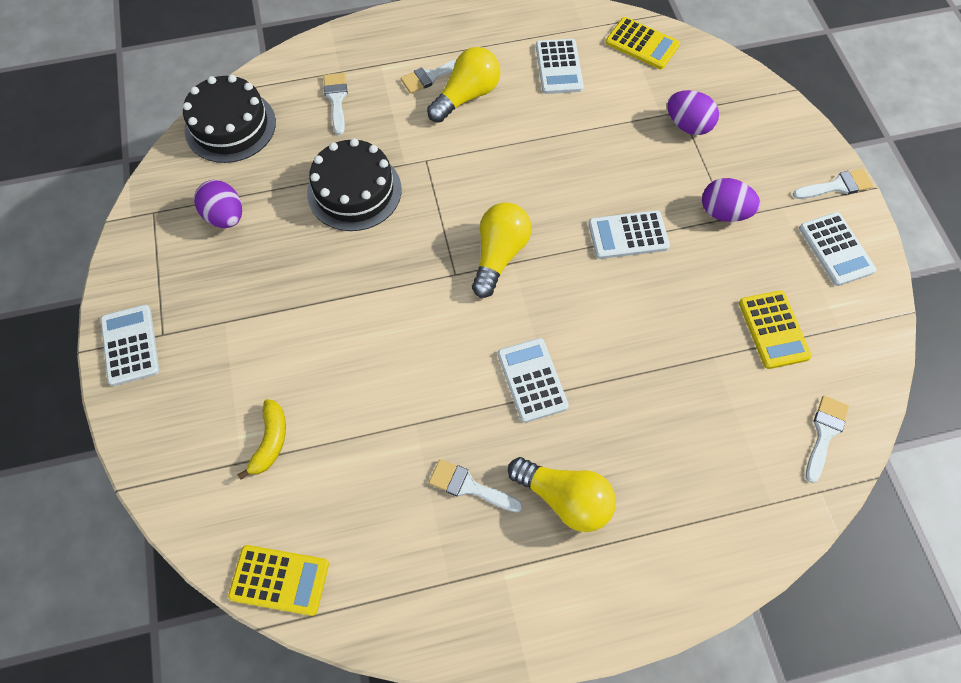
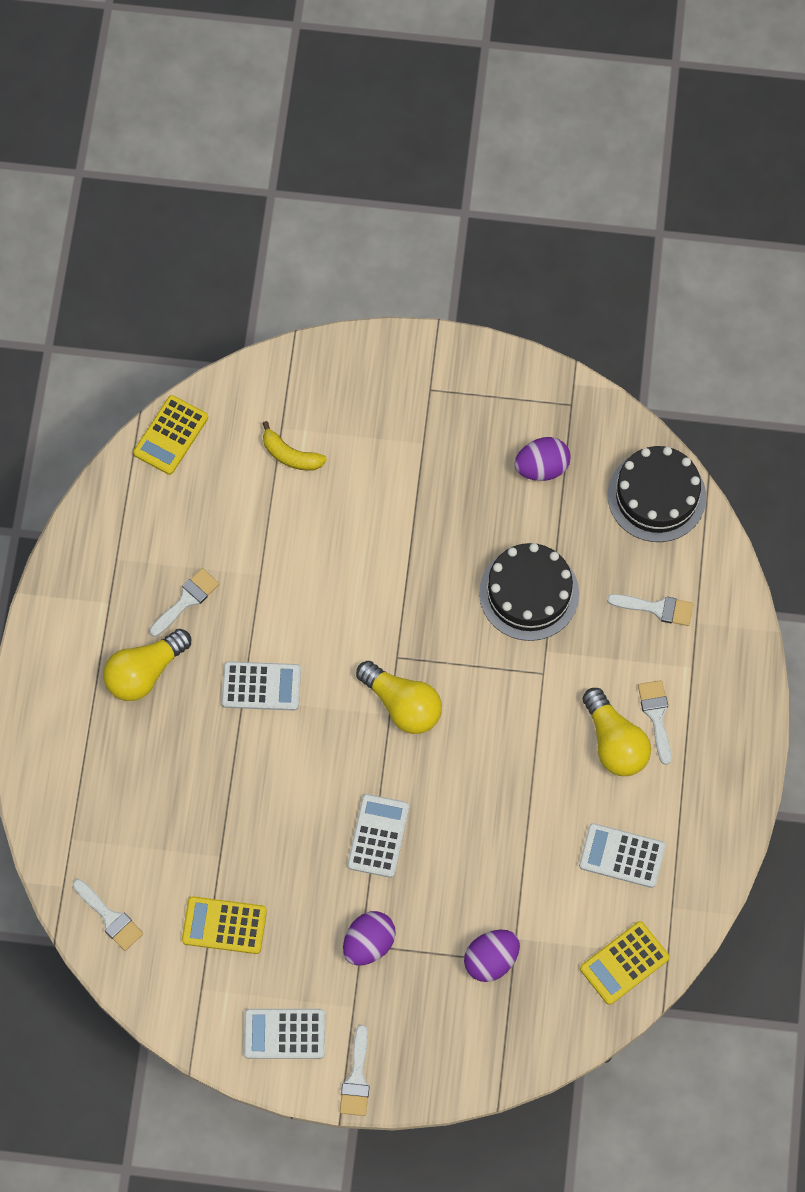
camera: 110 degrees right, 5 degrees up
(130, 345) = (429, 362): white calculator -> none

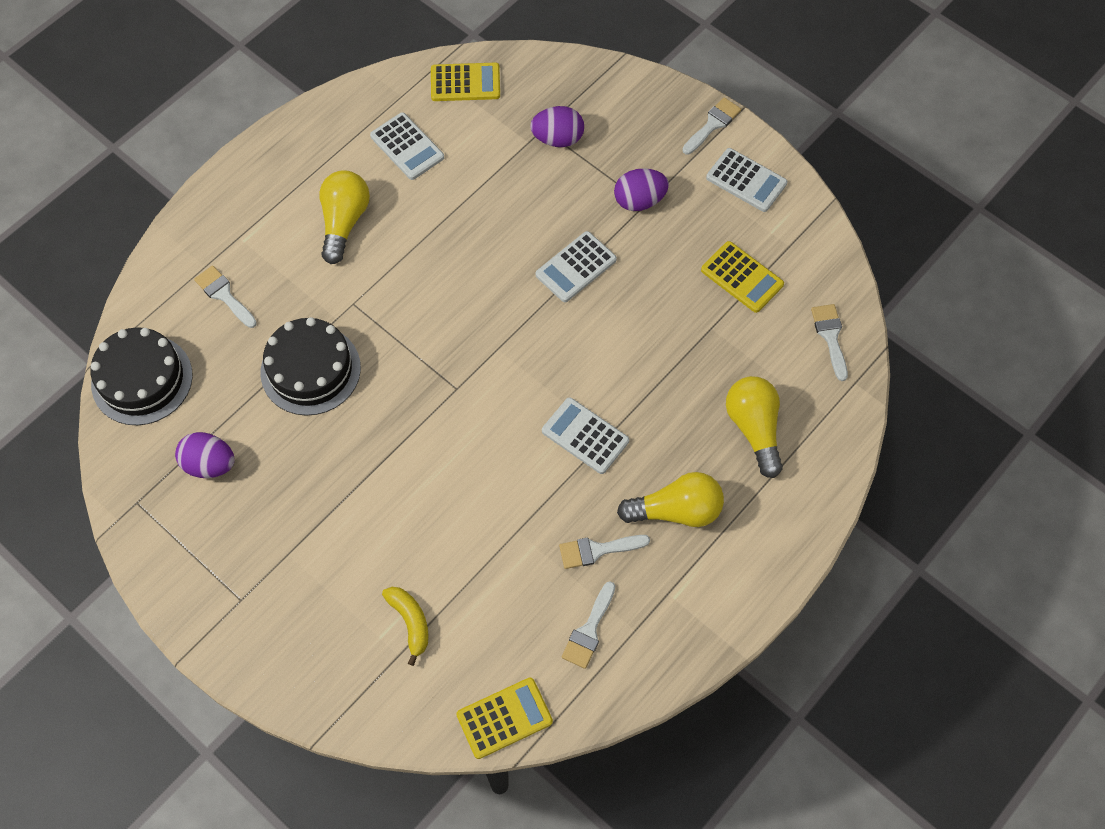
camera: 145 degrees left, 5 degrees down
(402, 705) = (481, 349): yellow light bulb -> yellow light bulb (754, 429)
(656, 716) = (297, 221): white brush -> white brush (589, 630)

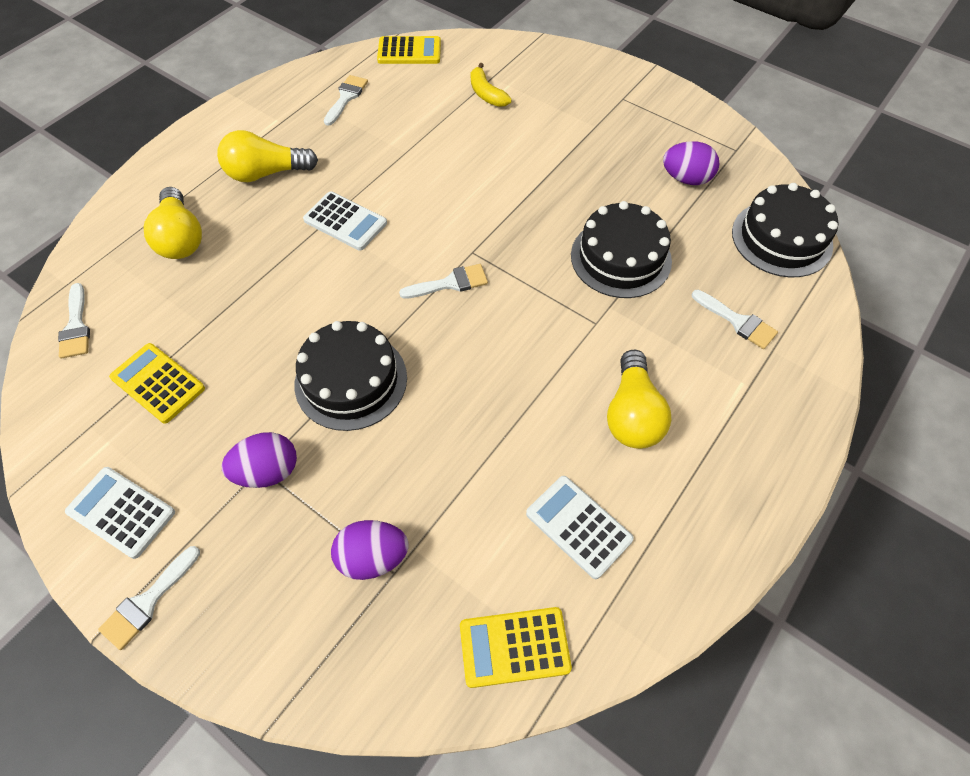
camera: 175 degrees right, 5 degrees down
(504, 718) = (409, 51): yellow calculator -> yellow calculator turned 150 degrees counterclockwise
(576, 267) = (351, 380): white calculator -> black cake
(597, 550) = (337, 144): white brush -> white brush (450, 283)

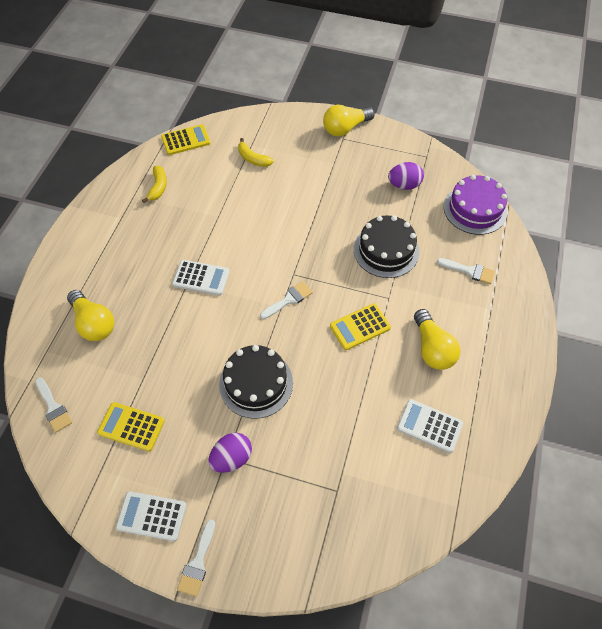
camera: 20 degrees left, 0 degrees up
(266, 173) = (129, 259): yellow light bulb -> yellow light bulb (345, 128)
(346, 98) = (158, 187): white brush -> yellow banana
(373, 557) = (320, 486): purple egg -> none
(514, 647) = (423, 507): yellow calculator -> yellow calculator (360, 327)
(781, 238) = (475, 209): black cake -> purple cake

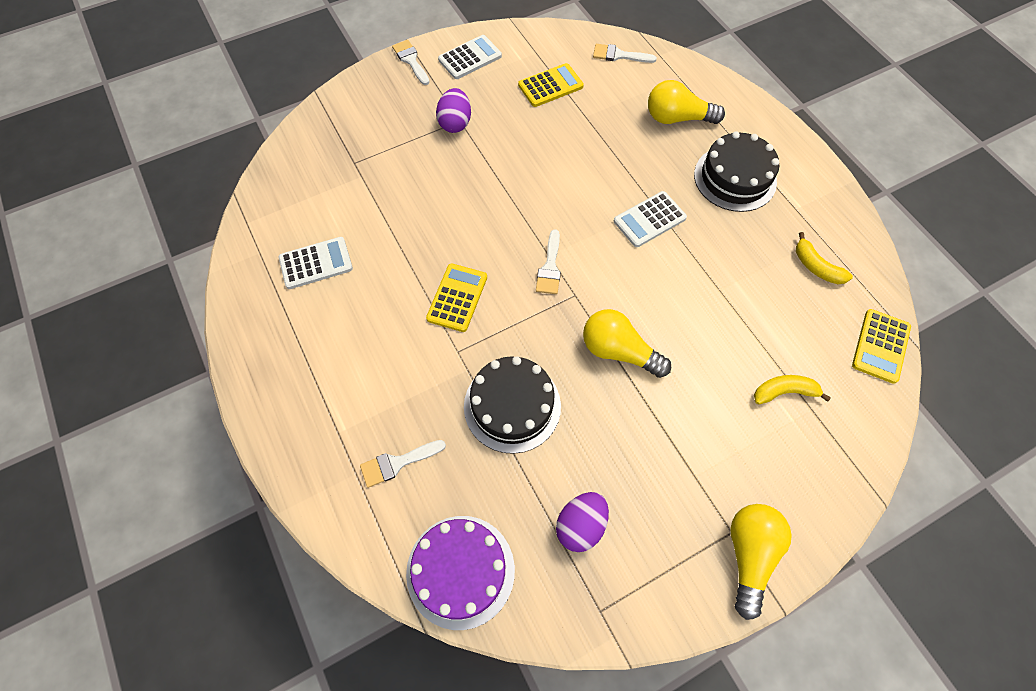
camera: 135 degrees right, 5 degrees up
(256, 383) = (496, 180): black cake -> black cake (735, 178)
(432, 348) = (368, 335): yellow light bulb -> yellow light bulb (618, 351)

